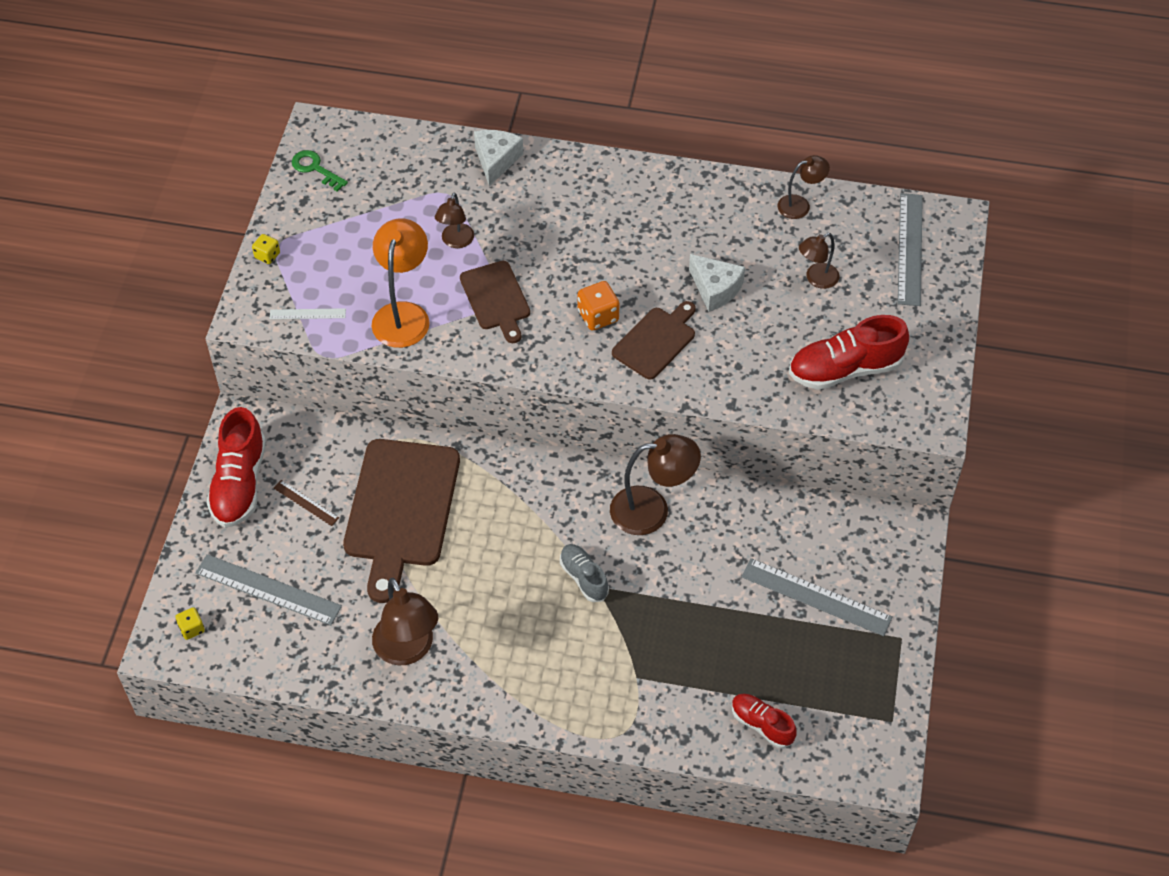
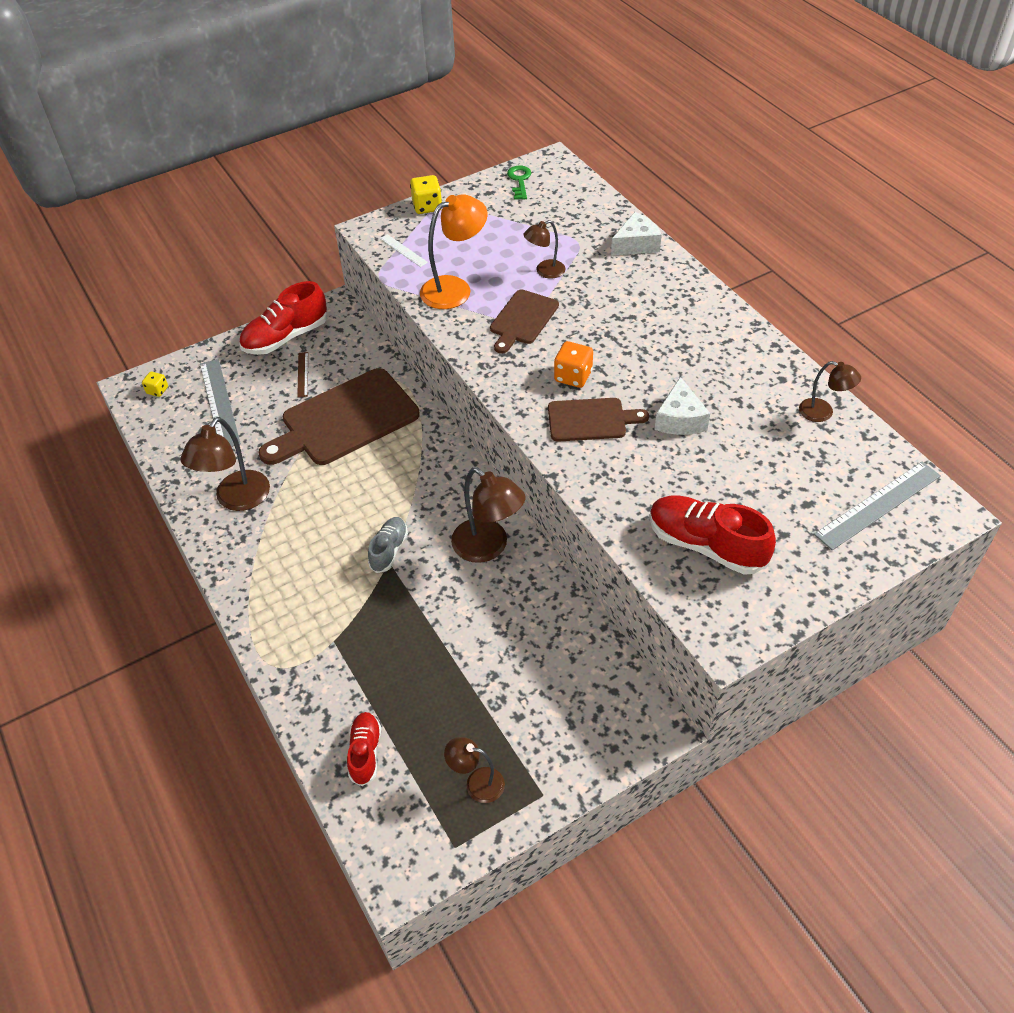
camera: 50 degrees right, 5 degrees down
(267, 255) = (427, 206): yellow dice -> yellow dice, size x1.61
(816, 279) = (768, 469): brown lamp -> brown lamp (477, 783)
(816, 597) = (520, 705): grey ruler -> none

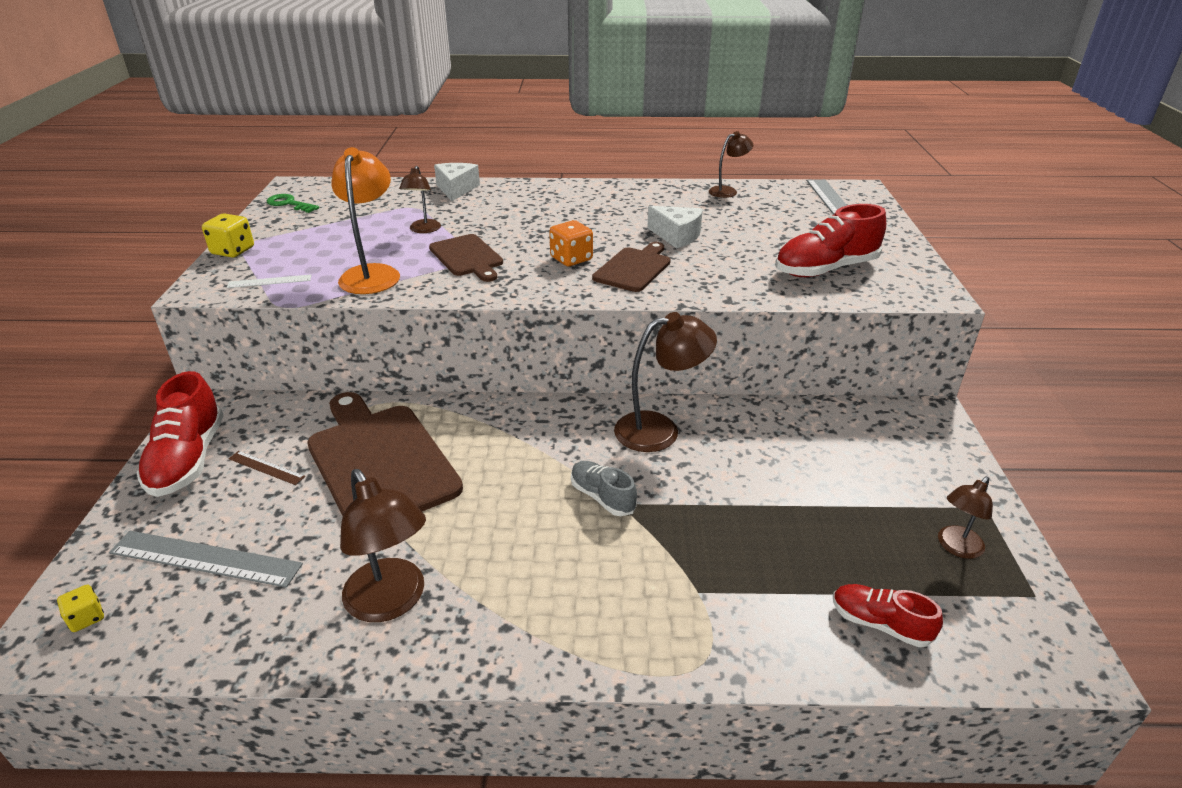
camera: 60 degrees left, 15 degrees down
(345, 420) = (379, 461): brown cutting board -> brown cutting board turned 150 degrees clockwise

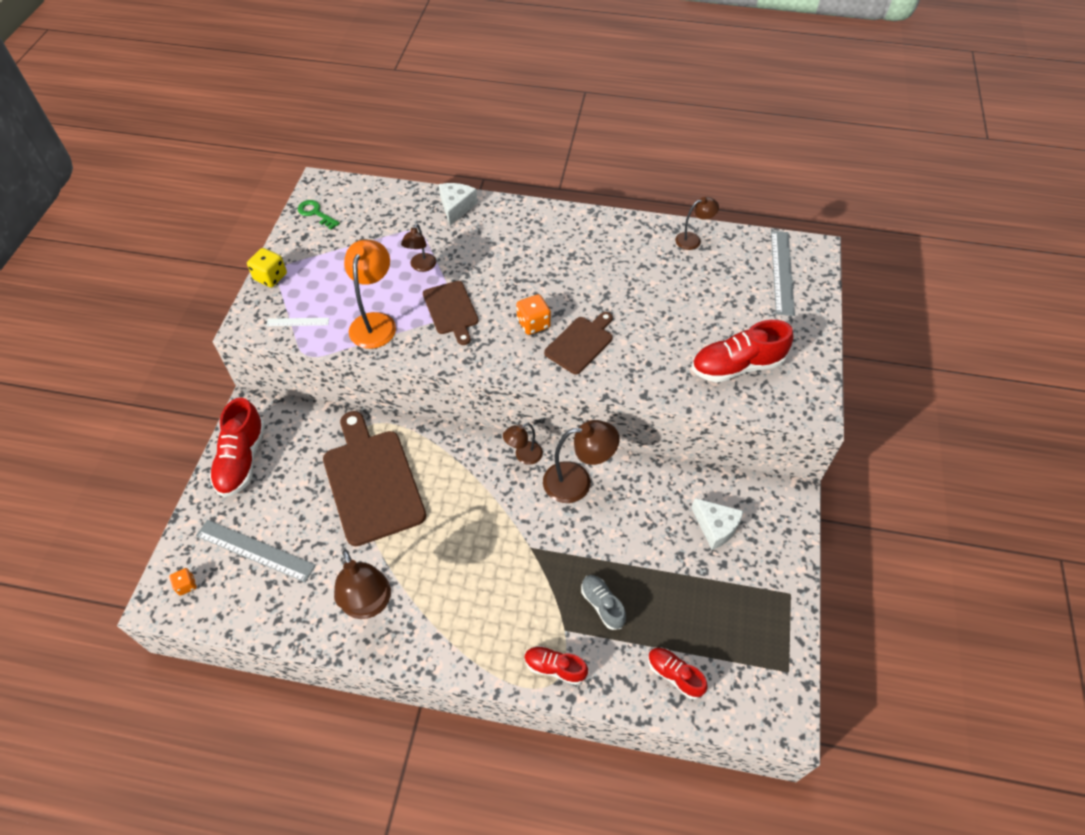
camera: 10 degrees right, 20 degrees up
(86, 618) = (186, 585): yellow dice -> orange dice
(266, 467) = (294, 475): brown ruler -> none
(602, 497) = (520, 540): grey shoe -> grey shoe (602, 605)
(677, 236) = (628, 302): white cheese -> white cheese (716, 527)
(699, 641) = (555, 667): none -> red shoe
(956, 547) = (752, 624): brown lamp -> brown lamp (523, 456)

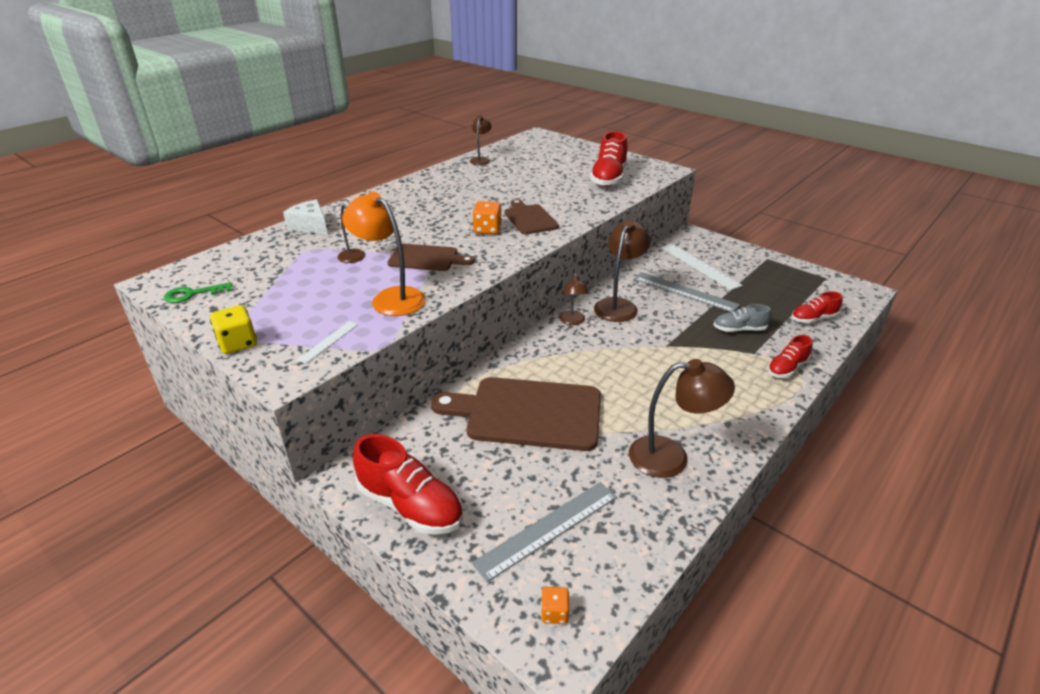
camera: 60 degrees left, 20 degrees down
(716, 527) = (699, 266): white cheese -> white ruler
(782, 272) = (544, 146): grey ruler -> grey ruler (685, 292)

